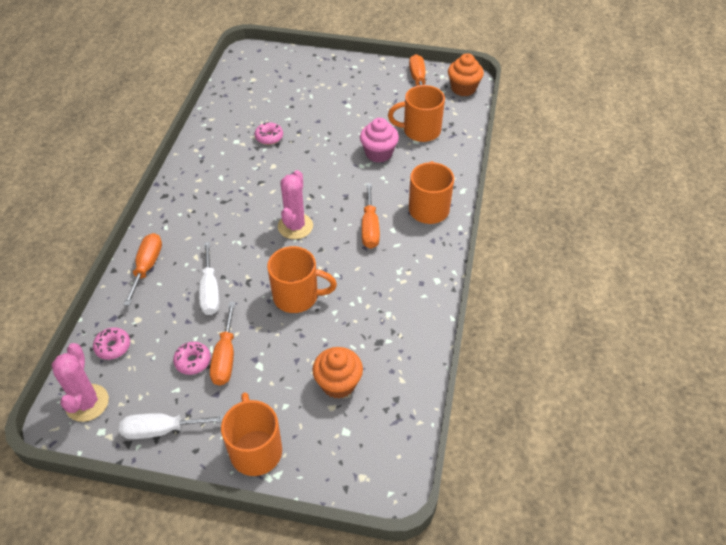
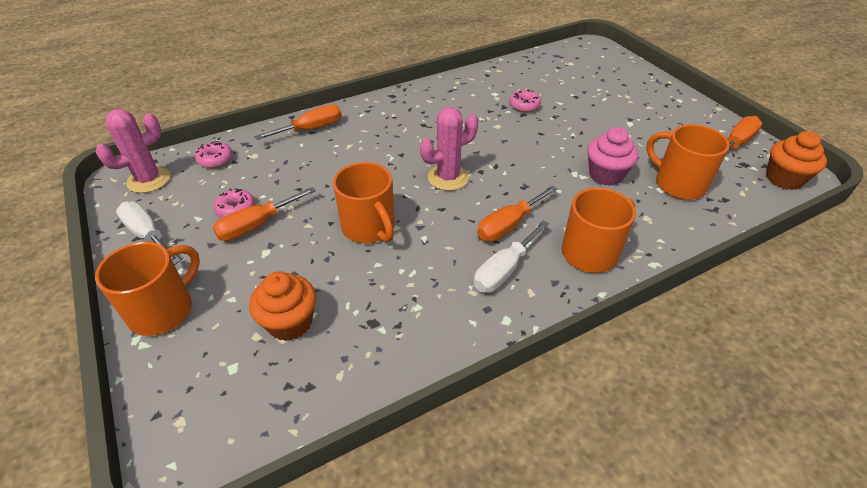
camera: 50 degrees right, 5 degrees down
(210, 291) = (320, 174): white screwdriver -> white screwdriver (504, 270)

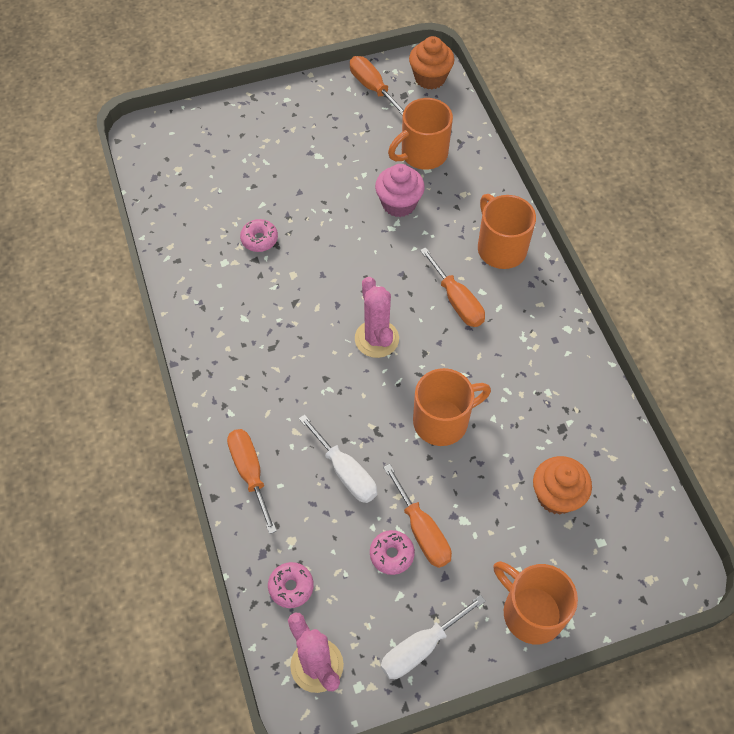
camera: 80 degrees left, 15 degrees up
(504, 270) = (513, 318): white screwdriver -> white screwdriver (345, 472)

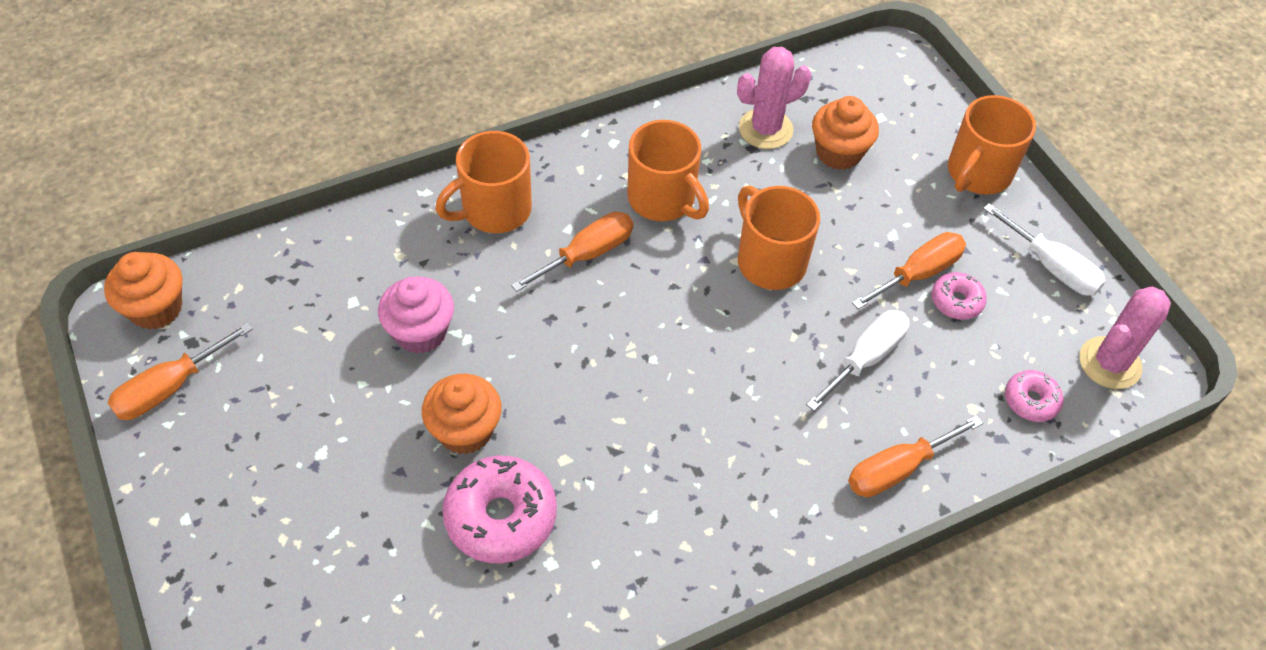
camera: 100 degrees left, 5 degrees down
(259, 239) = (501, 517): pink donut -> pink donut, size x1.83
(322, 224) = (465, 431): none -> orange cupcake
(376, 339) = (661, 341): pink cactus -> pink cactus (765, 129)
(422, 154) = (321, 308): orange mug -> orange mug (663, 199)

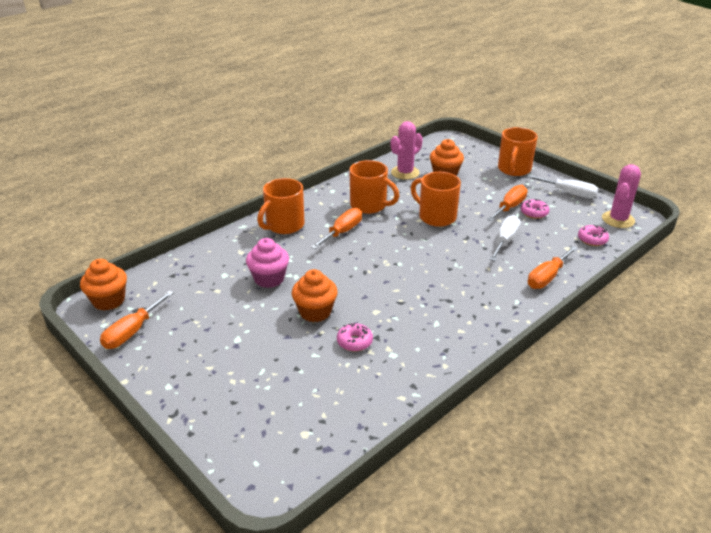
camera: 15 degrees left, 20 degrees down
(501, 517) = (354, 342): pink donut -> pink donut, size x0.55

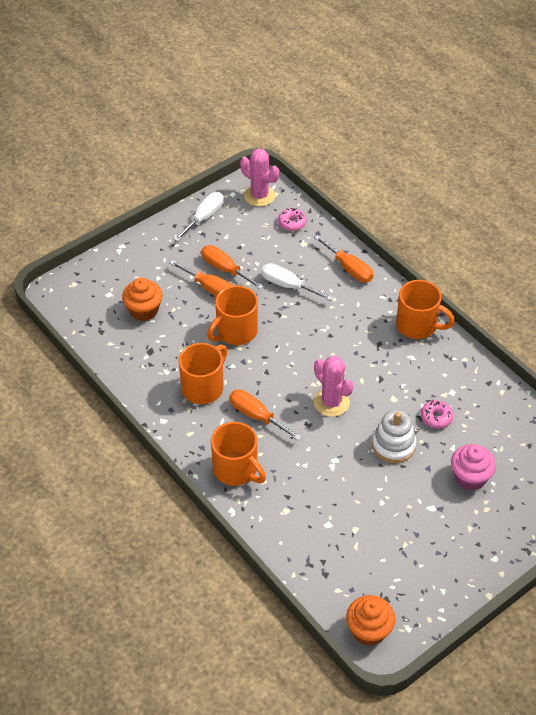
camera: 85 degrees left, 15 degrees up
(132, 332) = (420, 599): orange screwdriver -> orange screwdriver (210, 288)
(269, 279) = (338, 483): pink cupcake -> pink cupcake (470, 477)
(315, 312) = (393, 445): orange cupcake -> white stacking toy
(405, 173) = (133, 347): pink cactus -> pink cactus (331, 402)
(514, 169) = (144, 249): orange mug -> orange mug (417, 326)
(534, 213) = (239, 253): pink donut -> none

